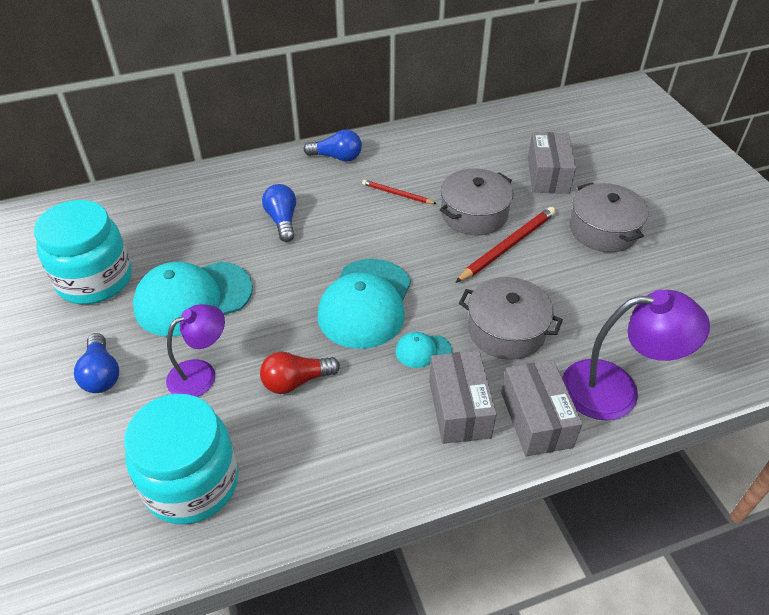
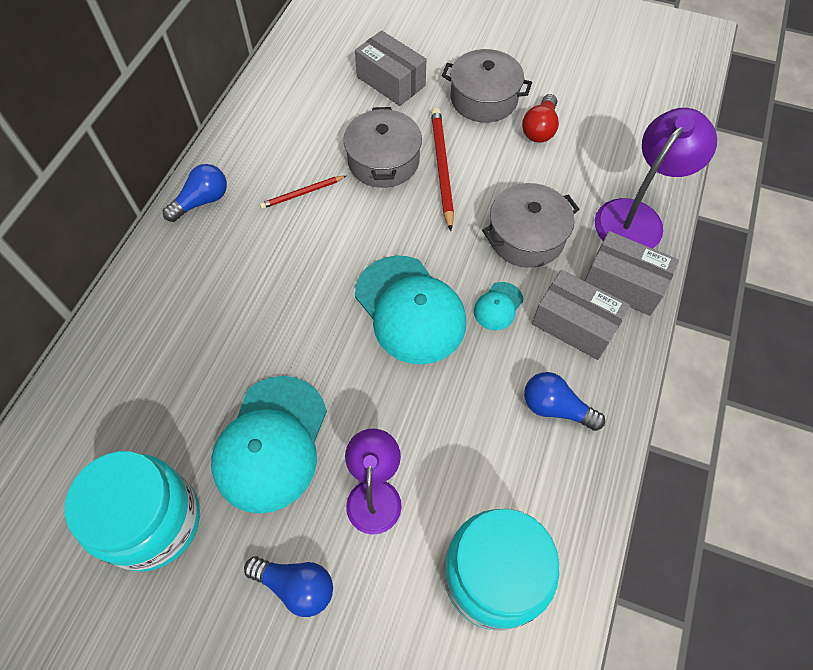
camera: 50 degrees left, 15 degrees up
(282, 220) = (242, 302): blue light bulb -> blue light bulb (555, 408)
(296, 381) = (450, 421): red light bulb -> red light bulb (540, 129)

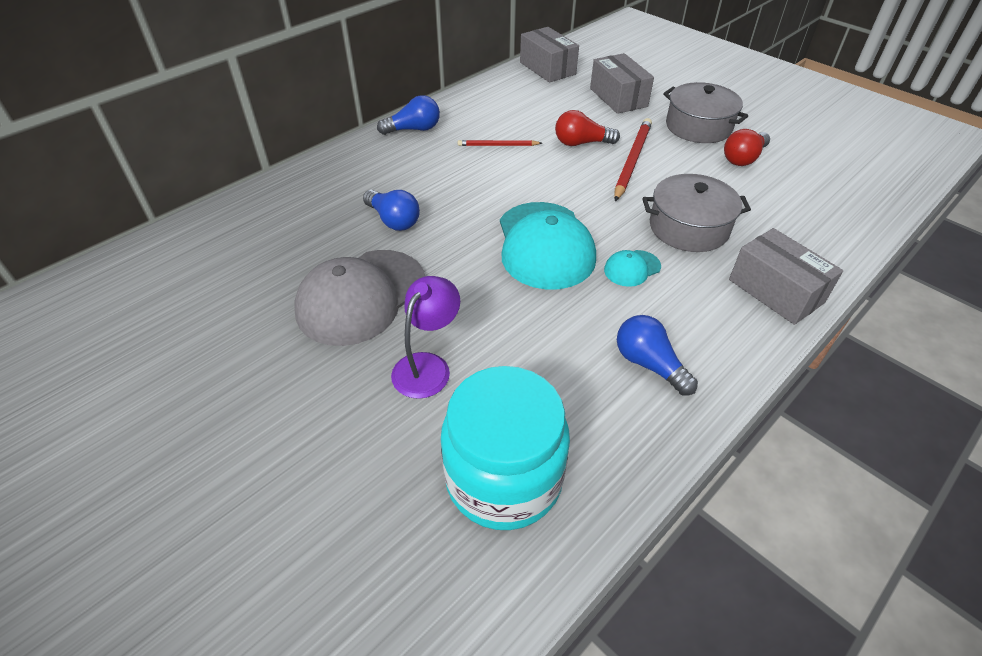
camera: 25 degrees right, 15 degrees down
(153, 521) = (229, 315): turquoise jar -> none
(271, 443) = (361, 297): turquoise cap -> grey cap
(296, 586) = (310, 408): blue light bulb -> blue light bulb (393, 220)
(383, 161) = (581, 143): grey pot -> red light bulb
(574, 324) = (705, 306): grey box -> grey box (547, 68)
(636, 216) = (816, 245): purple lamp -> none

